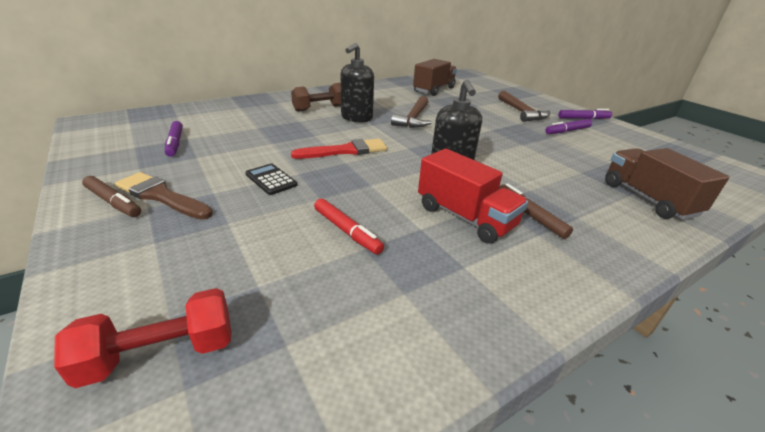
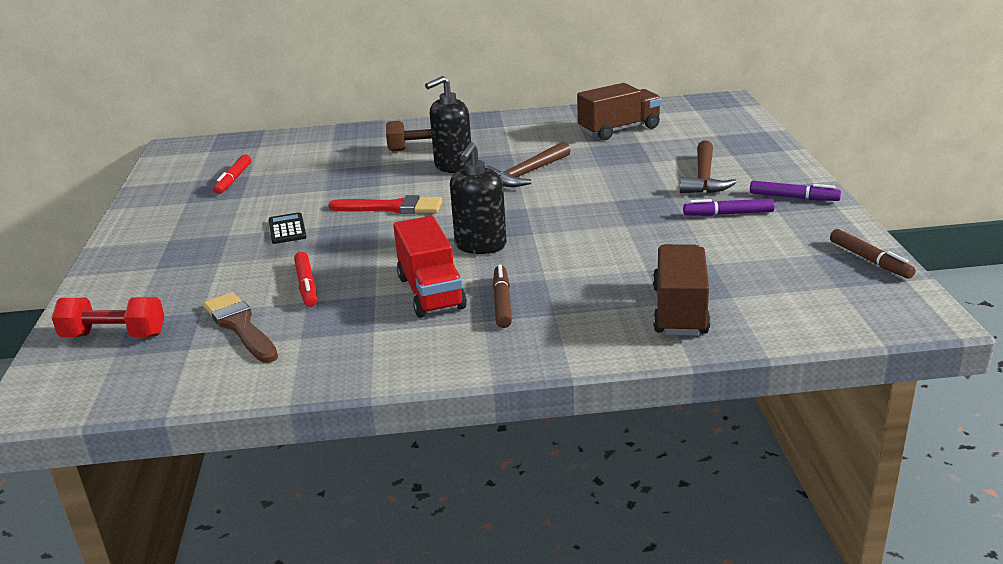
camera: 30 degrees right, 5 degrees down
(113, 202) = (147, 231): brown marker -> brown marker (870, 260)
(161, 196) = (185, 231): brown brush -> brown brush (240, 326)
(175, 143) = (233, 180): purple marker -> red marker

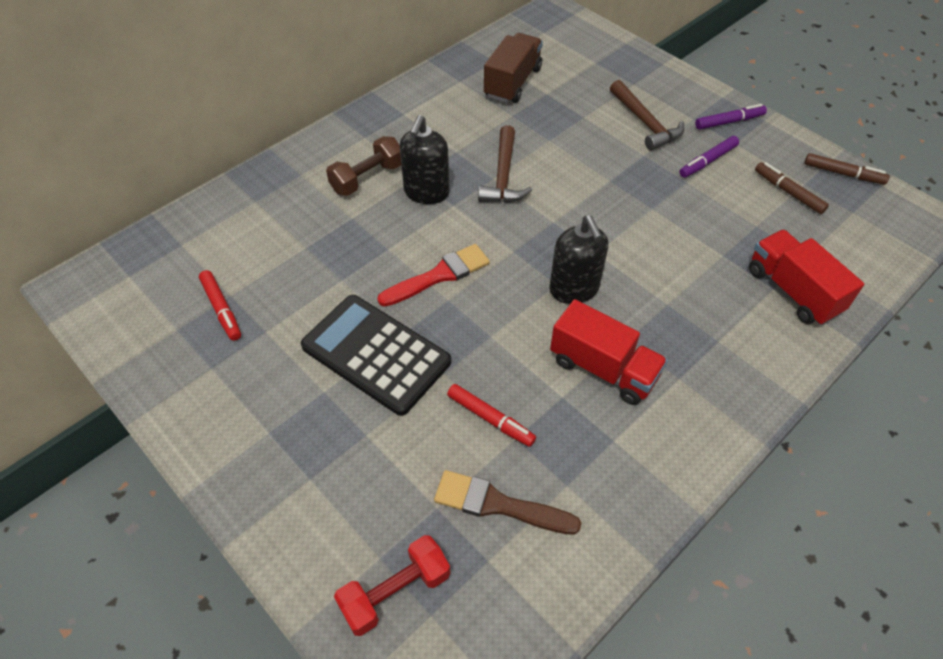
camera: 40 degrees left, 25 degrees up
(287, 229) = (376, 354): black calculator -> black calculator, size x2.22
(502, 302) = (669, 349): brown marker -> brown marker (788, 192)
(679, 311) = (793, 291): brown truck -> red truck

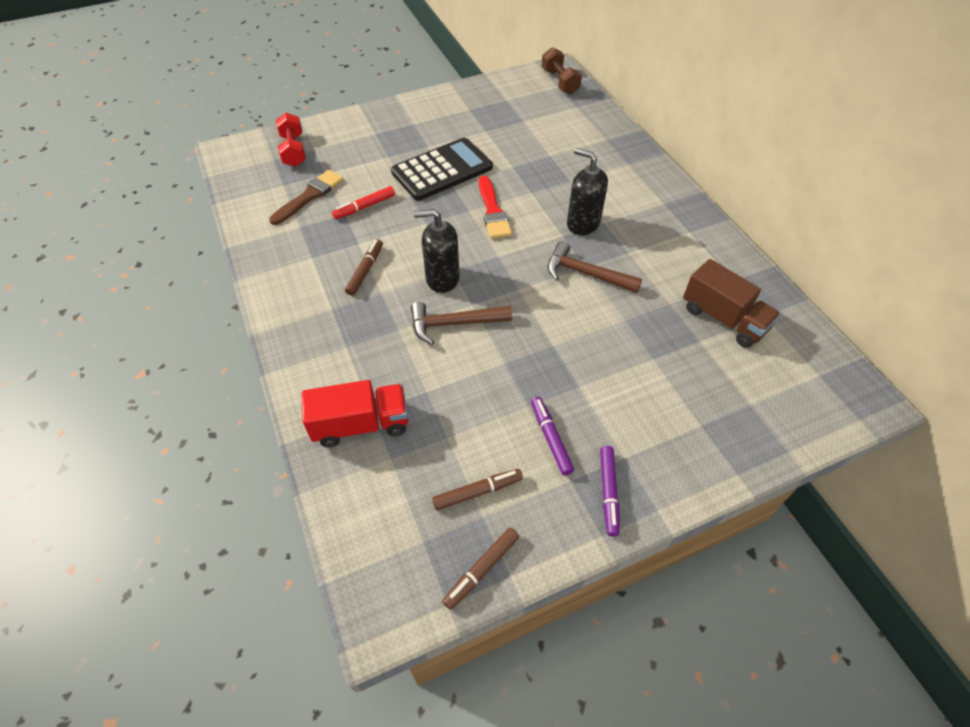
camera: 110 degrees right, 0 degrees up
(221, 309) = (512, 116): red marker -> none
(367, 178) = (611, 195): brown dumbbell -> brown dumbbell (560, 81)
(603, 368) = (365, 270): red truck -> brown marker
(645, 123) = (628, 408): brown hammer -> brown hammer (454, 324)

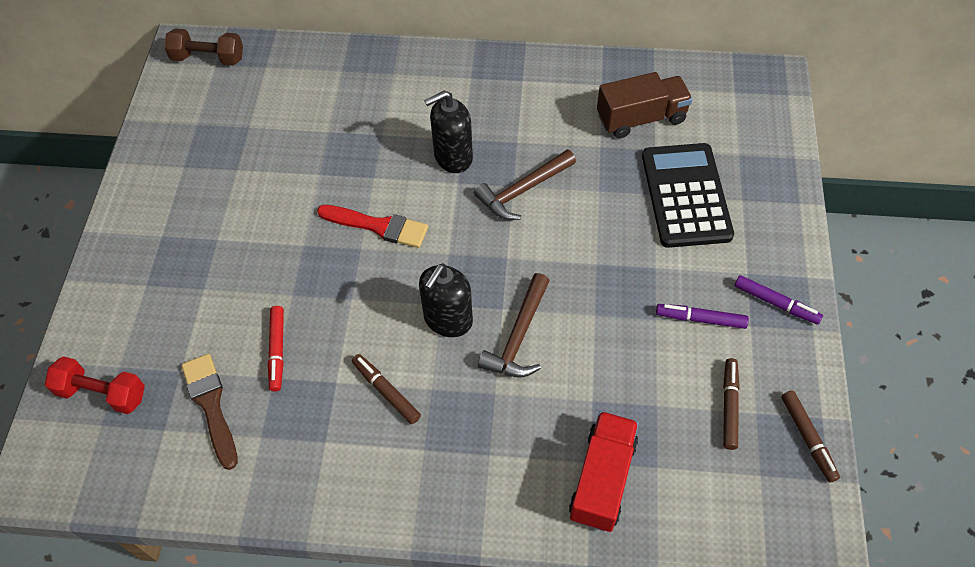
camera: 60 degrees left, 5 degrees up
(442, 170) = (273, 244): black calculator -> black calculator (686, 195)

